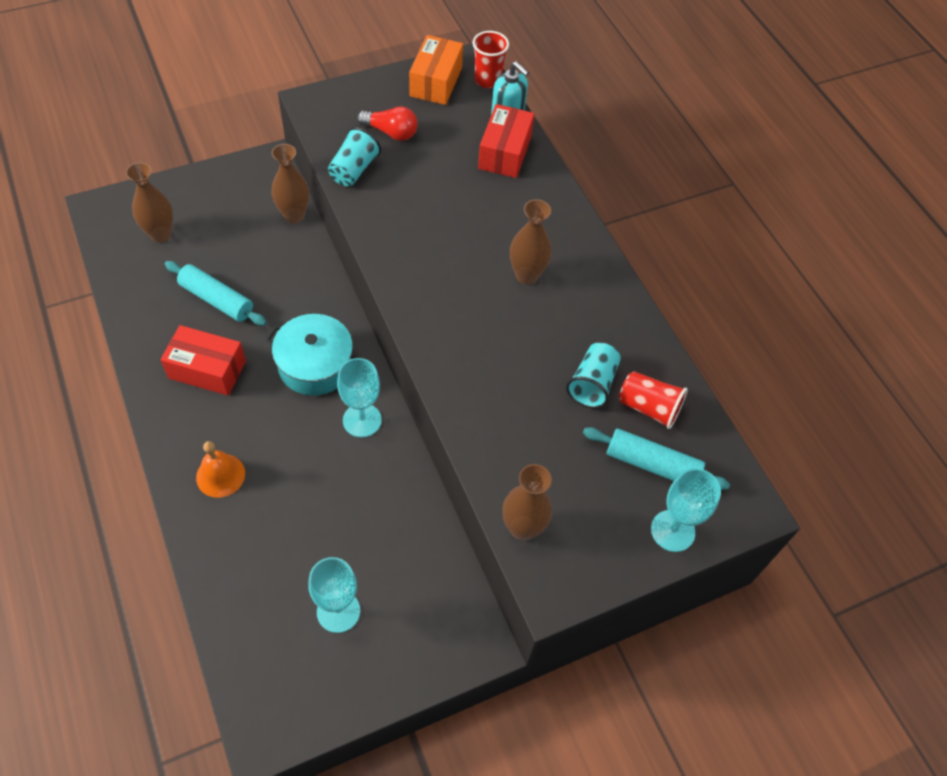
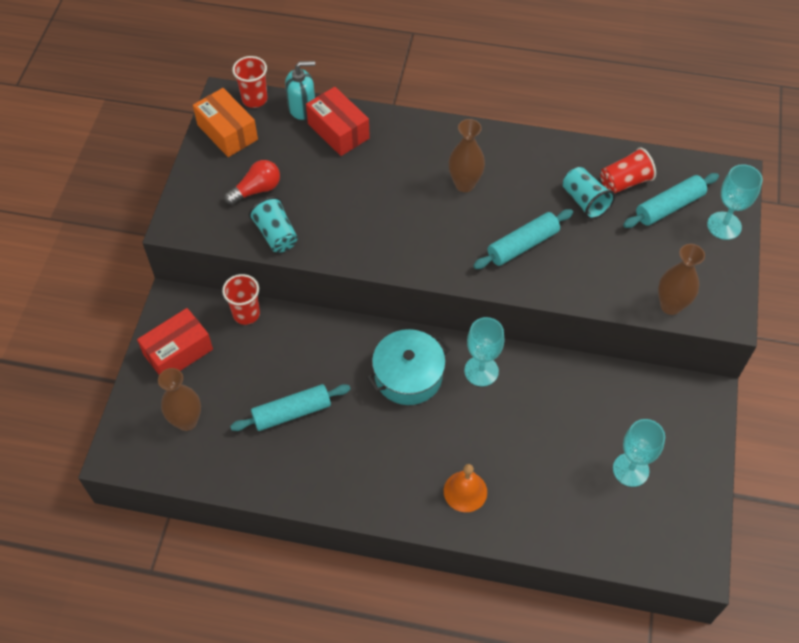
camera: 50 degrees left, 0 degrees up
(207, 370) = (358, 453): red box -> red box (178, 352)
(294, 215) = (246, 314): brown vase -> red cup
(493, 358) = (522, 245): none -> turquoise rolling pin

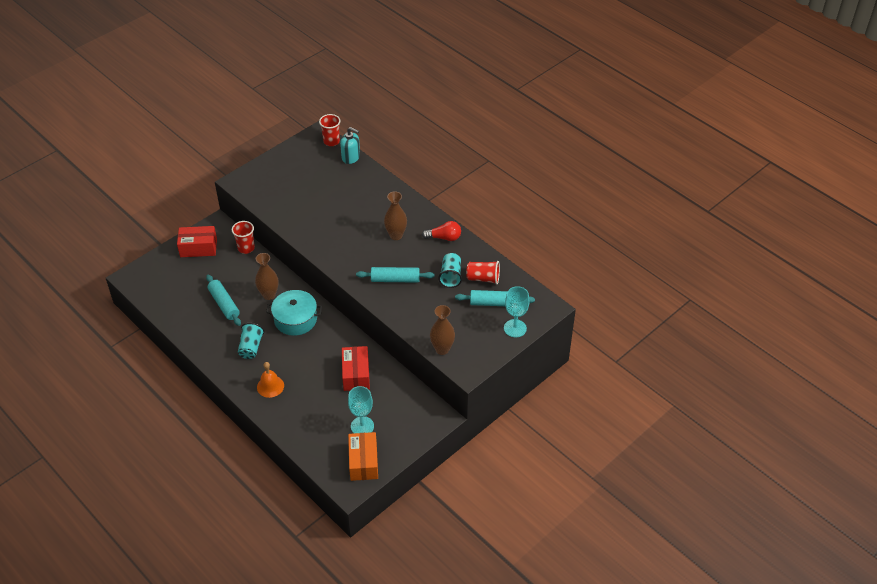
camera: 35 degrees right, 10 degrees down
(187, 421) = (173, 280): brown vase -> brown vase (269, 295)
(227, 132) = (302, 151): orange box -> orange box (363, 462)
(256, 190) = (290, 185): red light bulb -> red light bulb (444, 237)
(276, 234) = (278, 210): turquoise cup -> turquoise cup (251, 347)
(292, 412) = (224, 304): turquoise rolling pin -> turquoise rolling pin turned 45 degrees clockwise
(338, 131) = (358, 177): red box -> red box (356, 374)
(481, 371) = (334, 338): turquoise goblet -> none

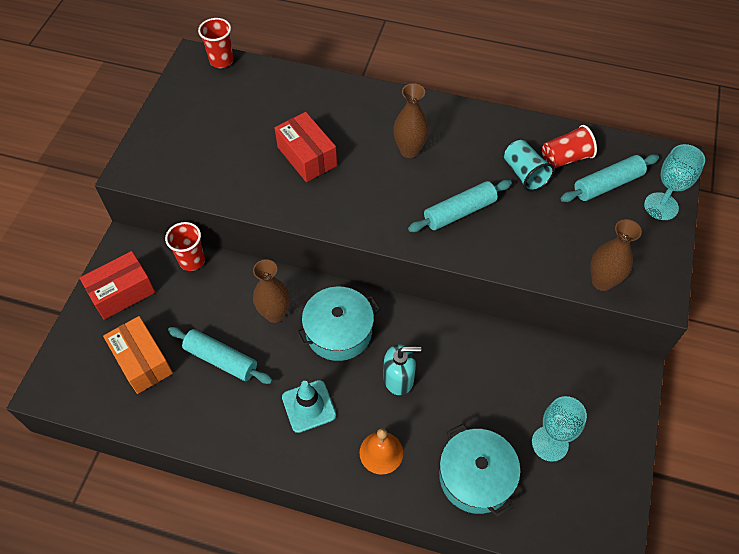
camera: 30 degrees left, 10 degrees up
(251, 347) = (309, 406): turquoise cup -> turquoise traffic cone
(309, 421) = (476, 477): none -> turquoise pot
(351, 157) = (264, 71): turquoise soap dispenser -> turquoise soap dispenser (399, 378)
(356, 374) = (480, 370): red box -> red box (307, 156)
(363, 462) = (595, 498): orange box -> orange box (142, 361)
(444, 237) = (472, 126): red light bulb -> none

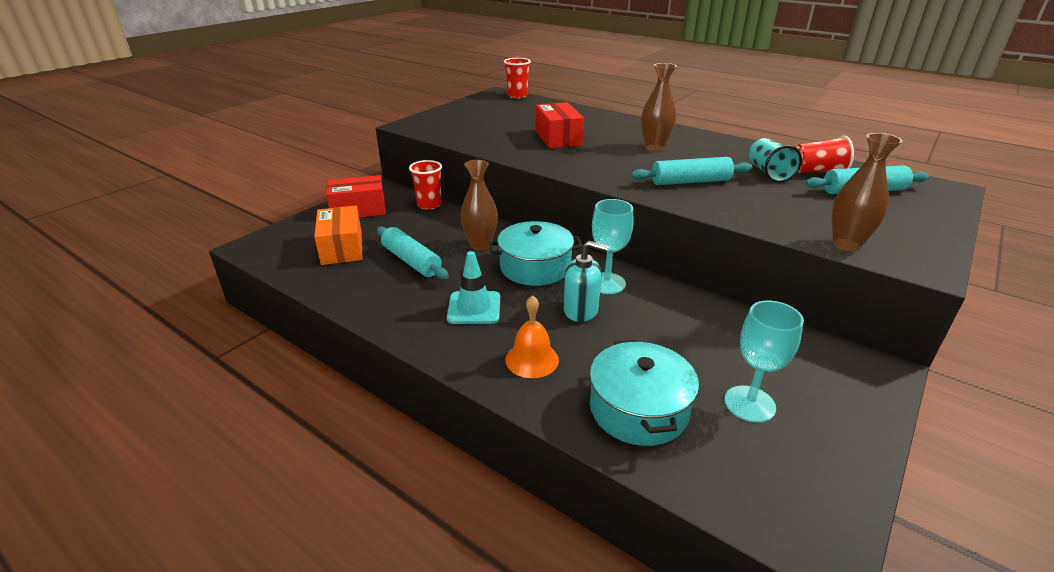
camera: 20 degrees right, 25 degrees down
(661, 206) = (930, 212): turquoise goblet -> turquoise goblet (607, 283)

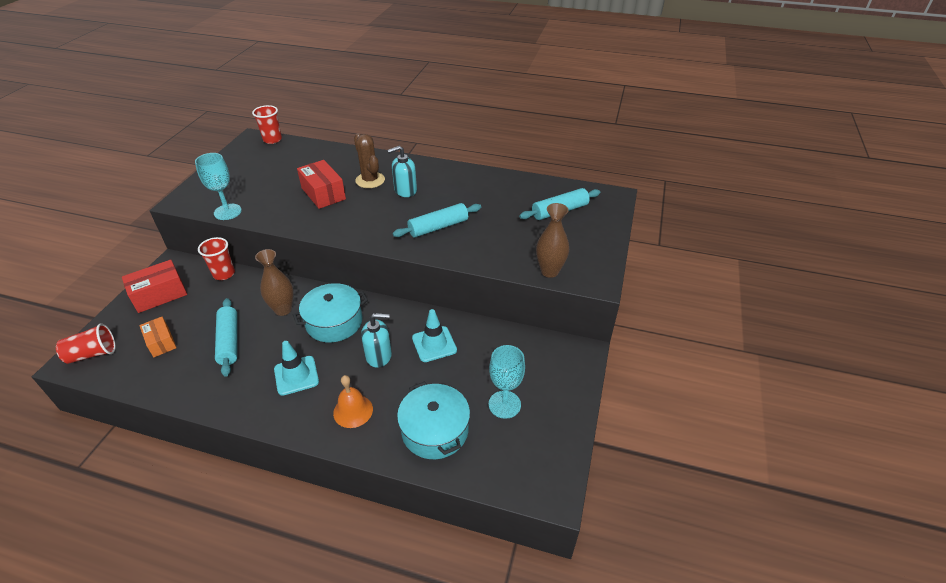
camera: 20 degrees left, 10 degrees up
(342, 248) = (161, 342): orange box -> orange box, size x0.65
(411, 261) = (229, 341): turquoise rolling pin -> turquoise rolling pin turned 45 degrees clockwise
(607, 283) = (393, 324): turquoise goblet -> turquoise goblet (227, 212)
(614, 135) = (370, 180): none -> brown cactus
(654, 147) = (405, 190): brown vase -> turquoise soap dispenser
(657, 314) = (434, 344): none -> turquoise traffic cone
(768, 173) = (494, 204): turquoise cup -> none
(817, 171) = (528, 195): red cup -> red cup (92, 354)

